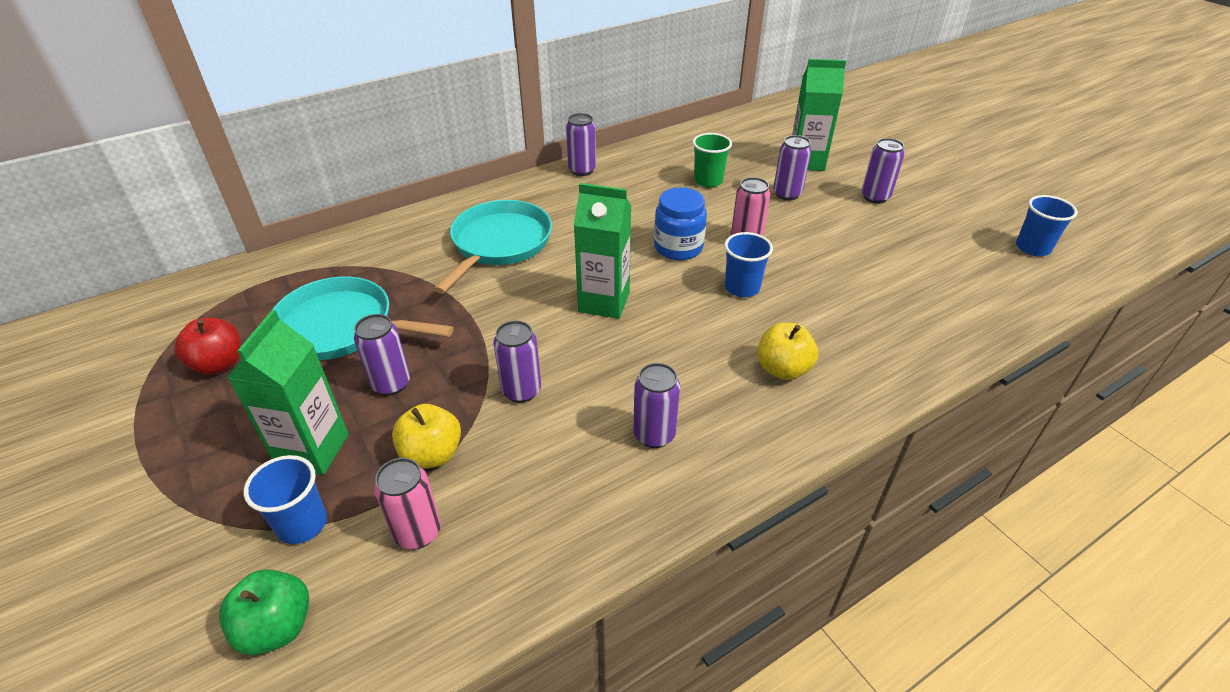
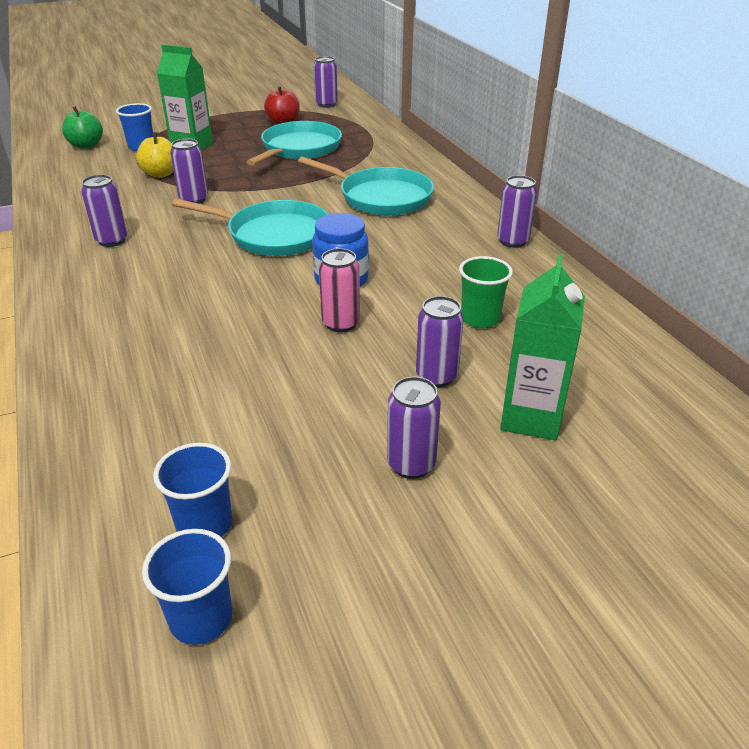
camera: 100 degrees right, 5 degrees down
(391, 384) = (232, 163): purple can -> purple can (326, 104)
(417, 532) = (108, 171): pink can -> none
(604, 302) = (274, 235): green carton -> turquoise pan
(742, 287) = (256, 305): blue cup -> blue cup (204, 524)
(782, 369) = (130, 306): yellow apple -> none

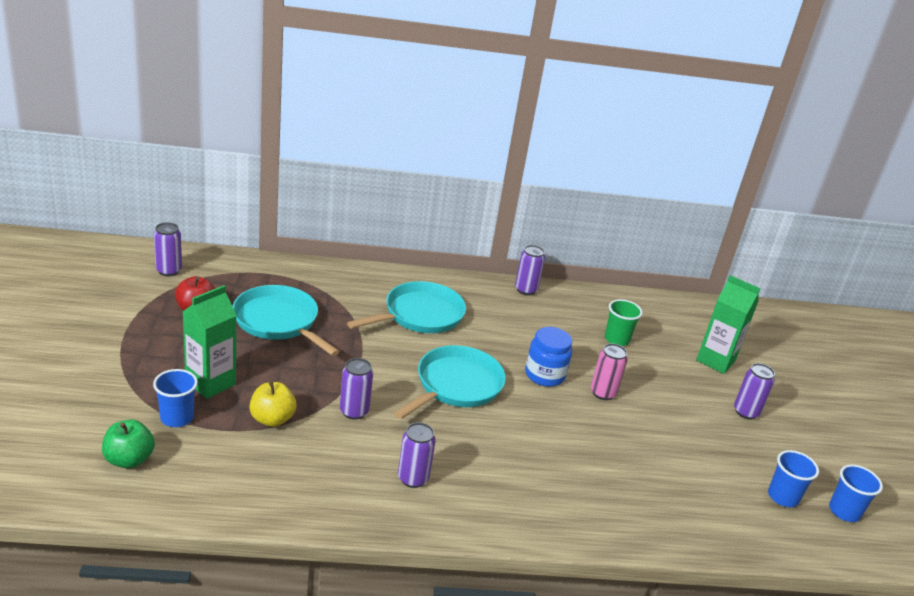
camera: 75 degrees left, 5 degrees down
(436, 376) = (671, 376): purple can -> none

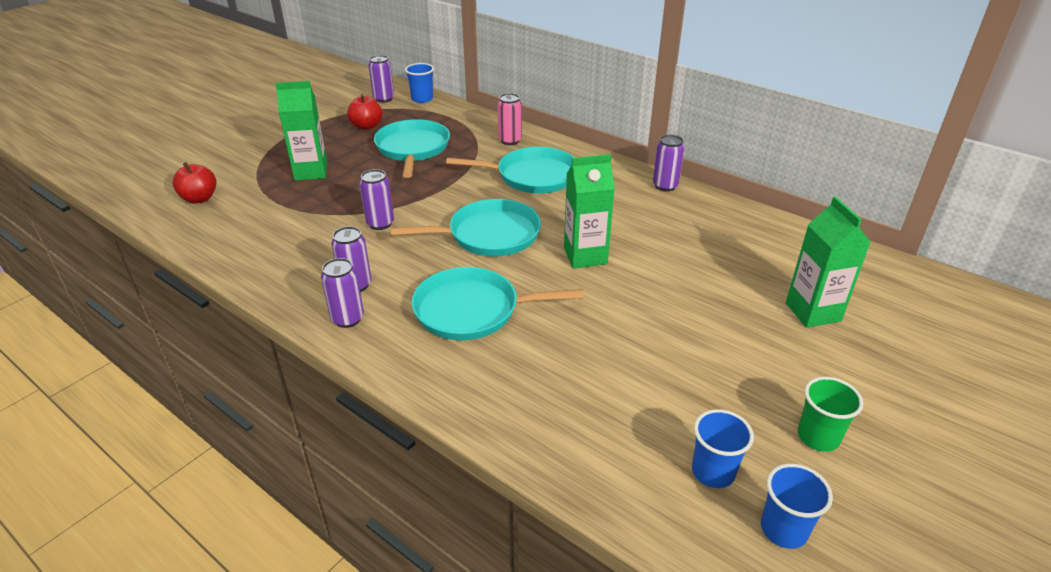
camera: 45 degrees right, 5 degrees up
(129, 459) = (199, 198): green apple -> red apple
(177, 418) = (260, 185): blue cup -> blue cup (422, 99)
(272, 419) = (317, 207): yellow apple -> none
(526, 457) = (472, 310): none -> turquoise pan
(544, 375) = (585, 256): blue jar -> green carton
(603, 393) = (626, 291): pink can -> pink can (510, 141)
(616, 339) = (710, 253): green cup -> green cup (818, 437)
(746, 412) = (783, 373): purple can -> purple can (347, 319)

